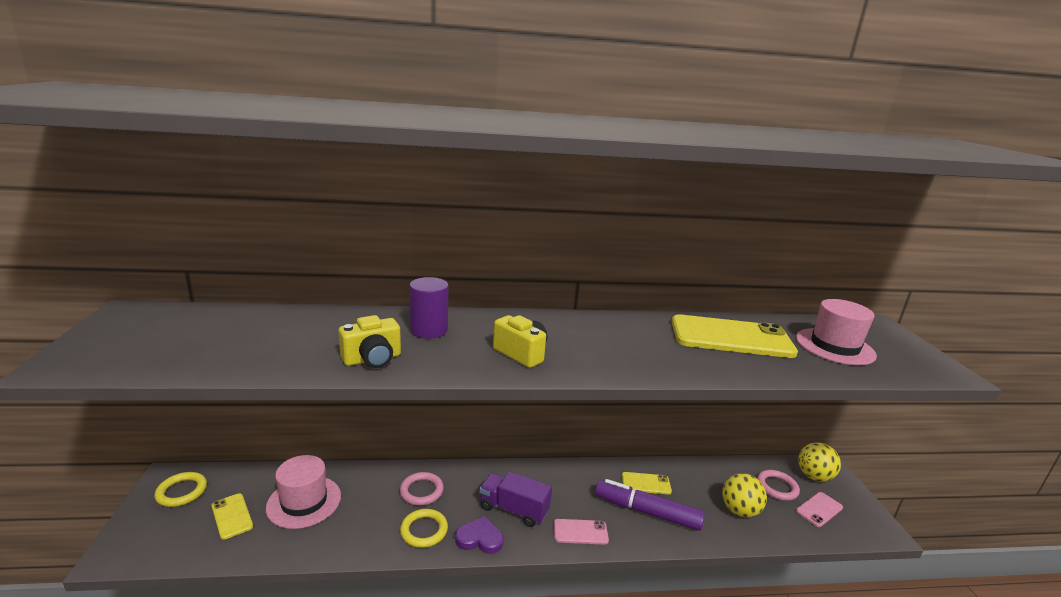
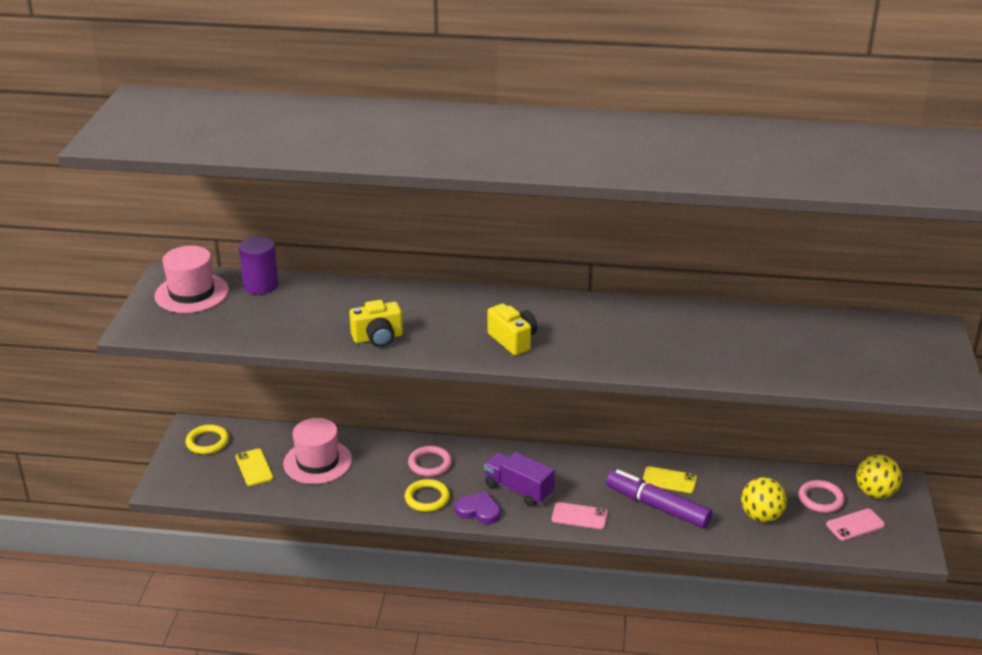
camera: 15 degrees right, 10 degrees up
(429, 330) = (433, 310): purple cylinder -> purple cylinder (261, 285)
(731, 337) = (740, 334): yellow phone -> none
(834, 346) = (850, 352): pink hat -> pink hat (192, 293)

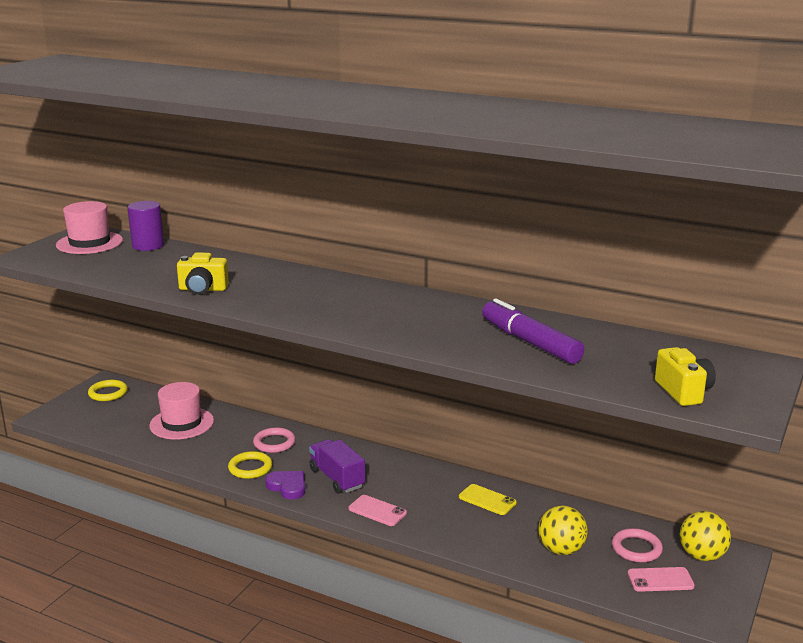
camera: 20 degrees right, 10 degrees down
(254, 467) = (128, 417): yellow phone -> none
(513, 340) = (318, 308): yellow camera -> yellow camera (683, 392)
(657, 506) = (459, 519): purple marker -> purple marker (530, 342)

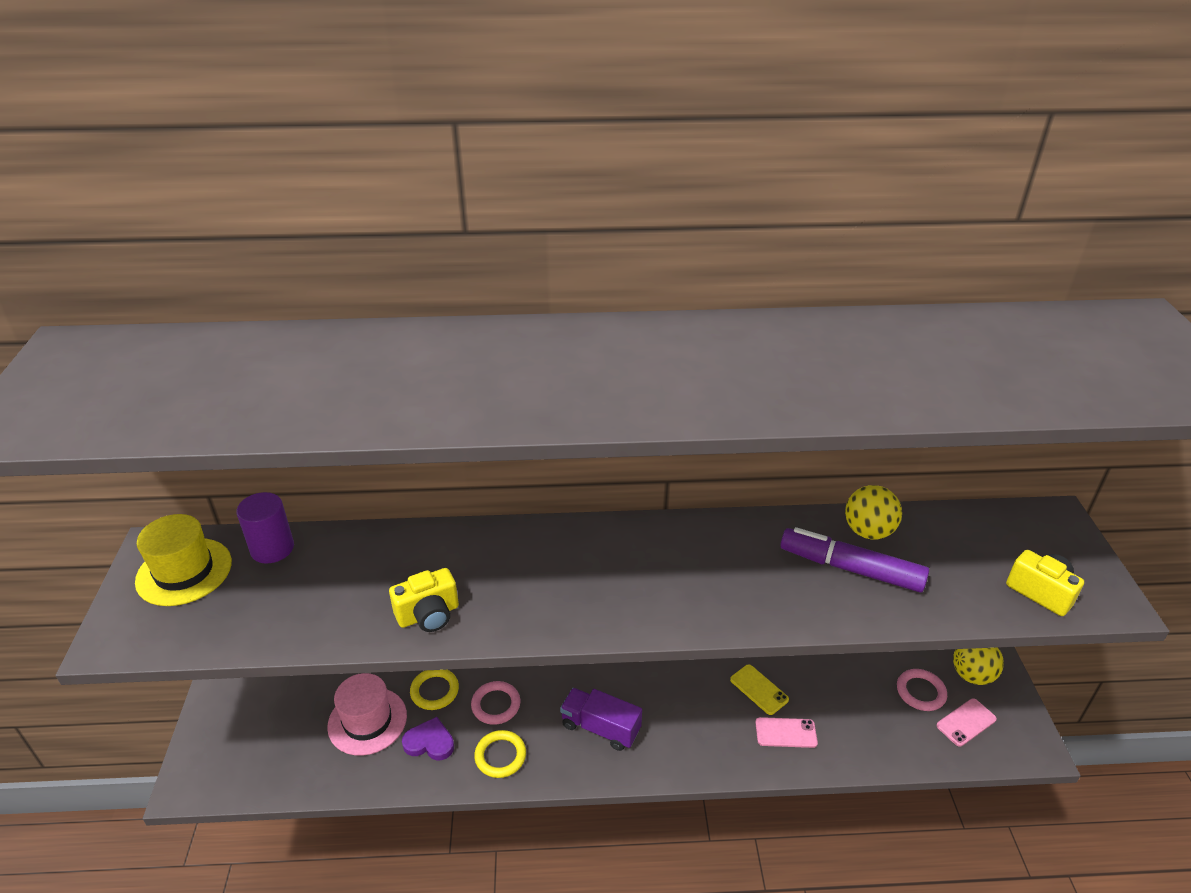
camera: 30 degrees left, 15 degrees up
(89, 243) = (184, 572): pink hat -> yellow hat
(108, 393) = (235, 710): yellow ring -> yellow ring (434, 691)
(288, 487) = (562, 765): purple heart -> purple heart (429, 742)
(377, 511) = (675, 756): pink phone -> pink phone (786, 733)
(487, 500) = (759, 689): yellow phone -> yellow phone turned 45 degrees clockwise
(561, 550) = (867, 725): yellow ball -> yellow ball (868, 531)

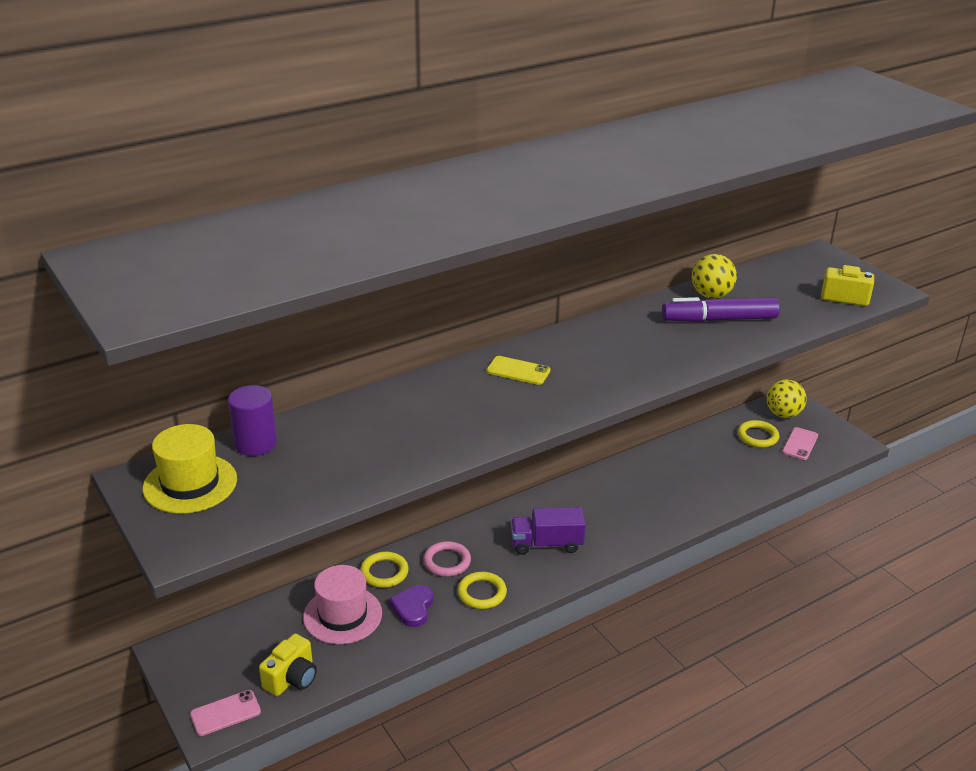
camera: 30 degrees left, 5 degrees down
(428, 615) = (443, 441): yellow camera -> yellow camera (292, 678)
(429, 742) = (413, 608): purple heart -> purple heart turned 60 degrees counterclockwise
(759, 689) = (645, 475): yellow phone -> yellow phone (518, 371)
(786, 733) = (686, 495): pink phone -> pink phone (225, 713)
(920, 692) = (757, 436): pink ring -> yellow ring

